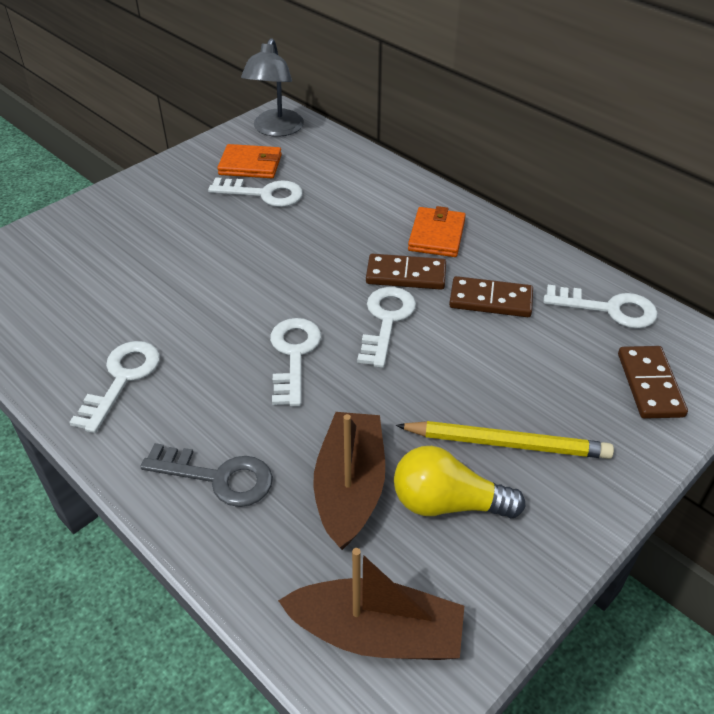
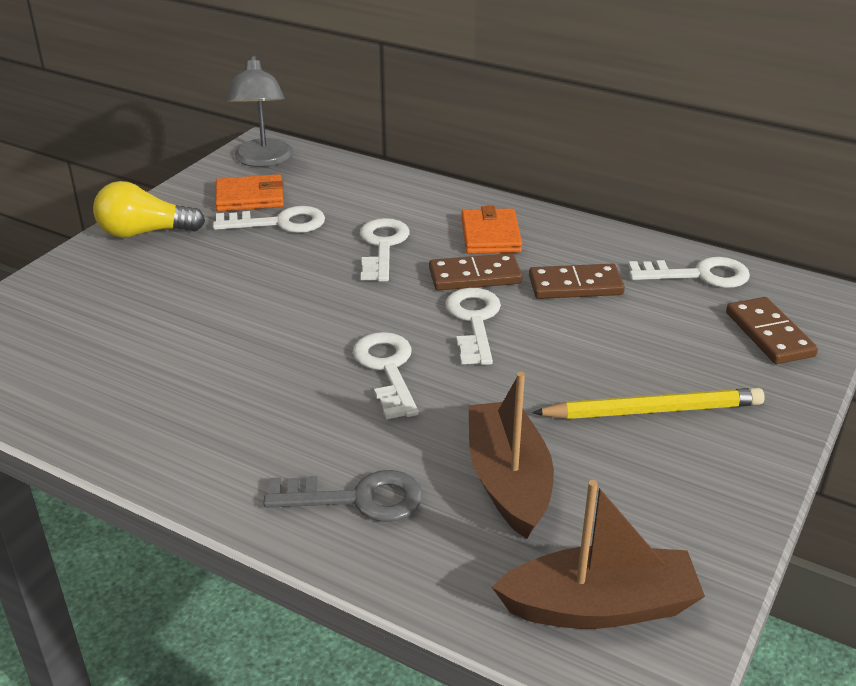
camera: 15 degrees left, 10 degrees down
(122, 379) = (198, 425): white key -> white key (382, 246)
(447, 503) = (617, 474): yellow light bulb -> yellow light bulb (144, 233)

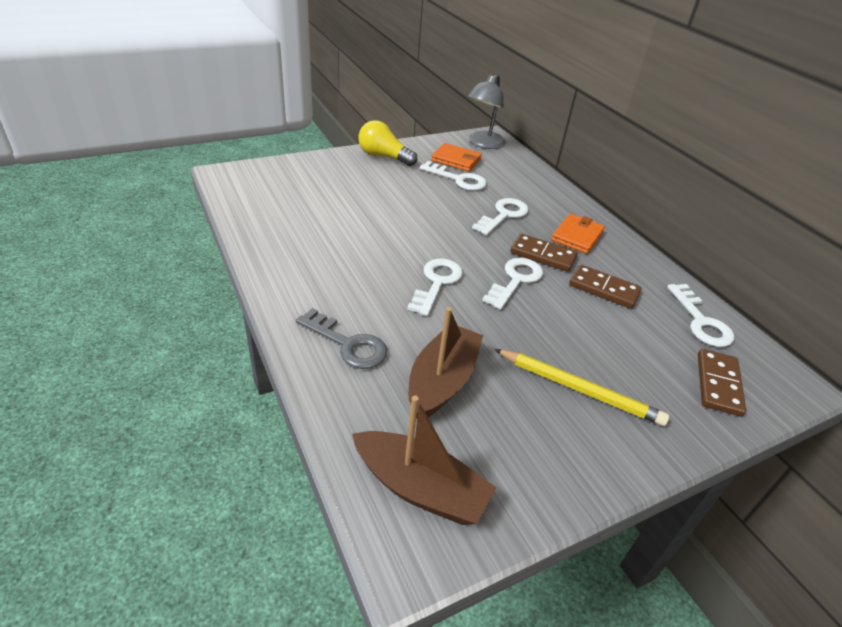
camera: 30 degrees right, 5 degrees up
(698, 275) = (701, 321): white key -> white key turned 45 degrees clockwise

